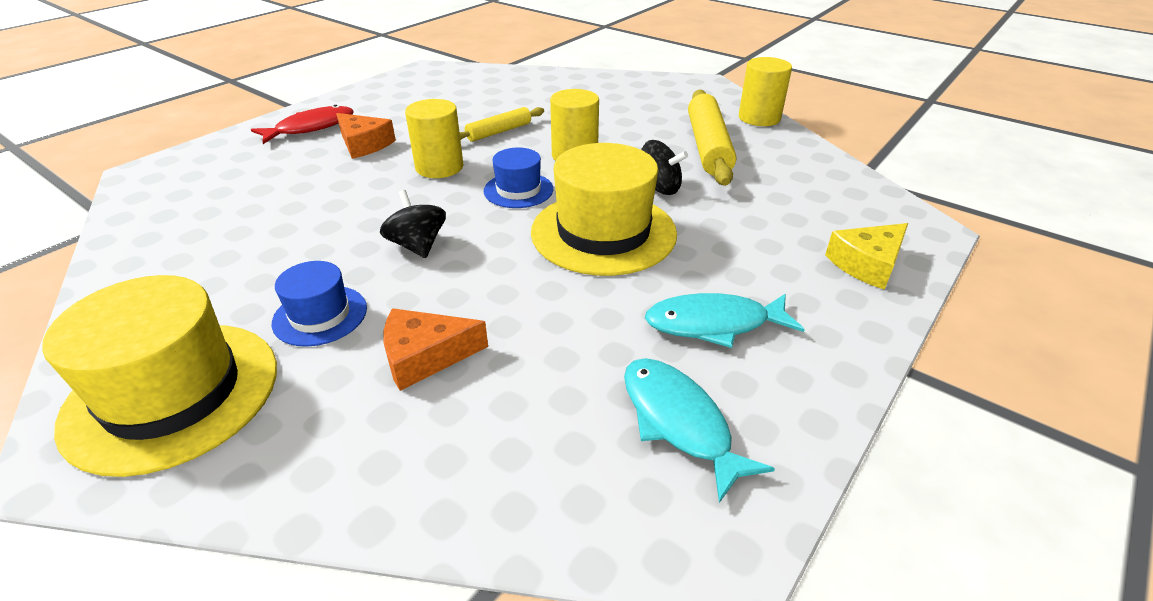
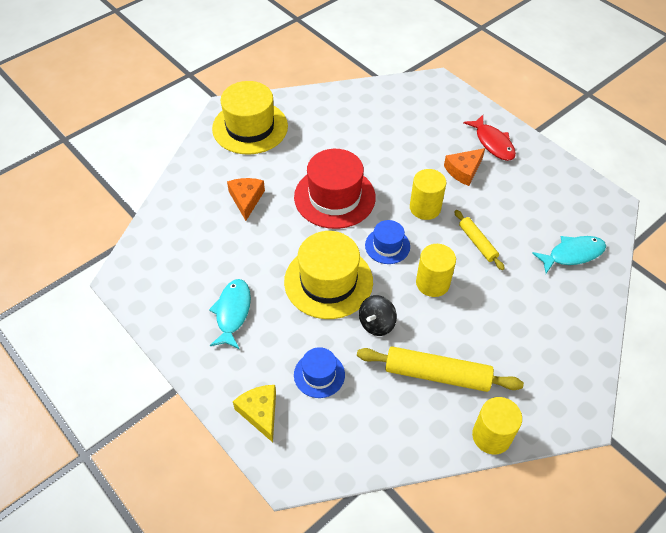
camera: 100 degrees right, 15 degrees up
(320, 315) = (285, 164): blue hat -> blue hat (319, 374)
(417, 245) = (334, 197): black spinning top -> red hat
(679, 422) = (177, 281): turquoise fish -> turquoise fish (572, 254)

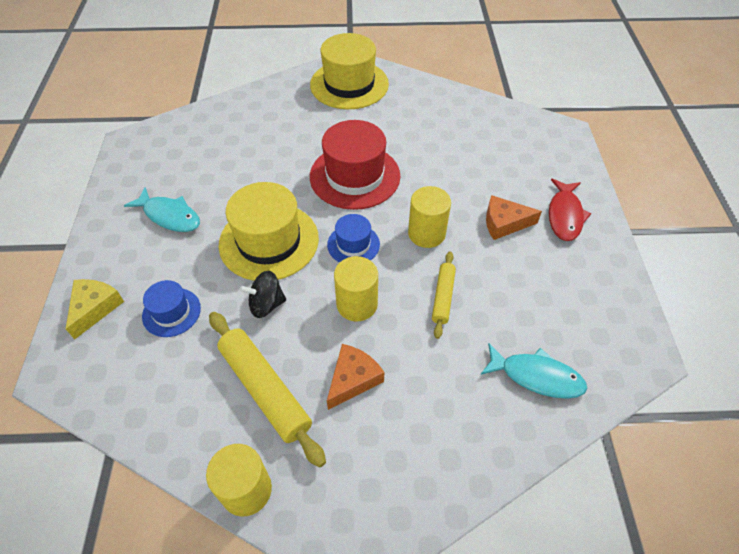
camera: 40 degrees right, 0 degrees up
(232, 312) = (169, 216): turquoise fish -> turquoise fish turned 75 degrees clockwise
(246, 199) = (282, 137): orange cheese -> orange cheese (353, 379)

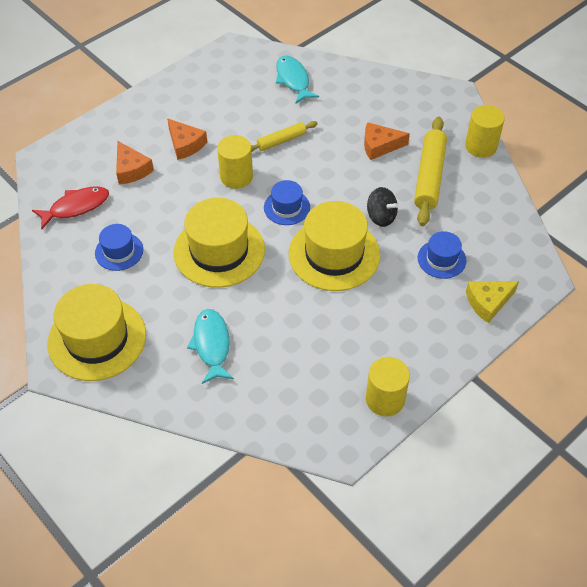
camera: 130 degrees left, 0 degrees up
(169, 216) = (379, 334): turquoise fish -> turquoise fish (211, 345)
(355, 176) = (219, 251): red hat -> yellow hat
(357, 304) = (331, 175): yellow cylinder -> yellow cylinder (385, 399)
(415, 126) = (119, 251): none -> blue hat
(502, 173) = (131, 169): none -> orange cheese
(565, 215) = (147, 120): red fish -> red fish (76, 207)

